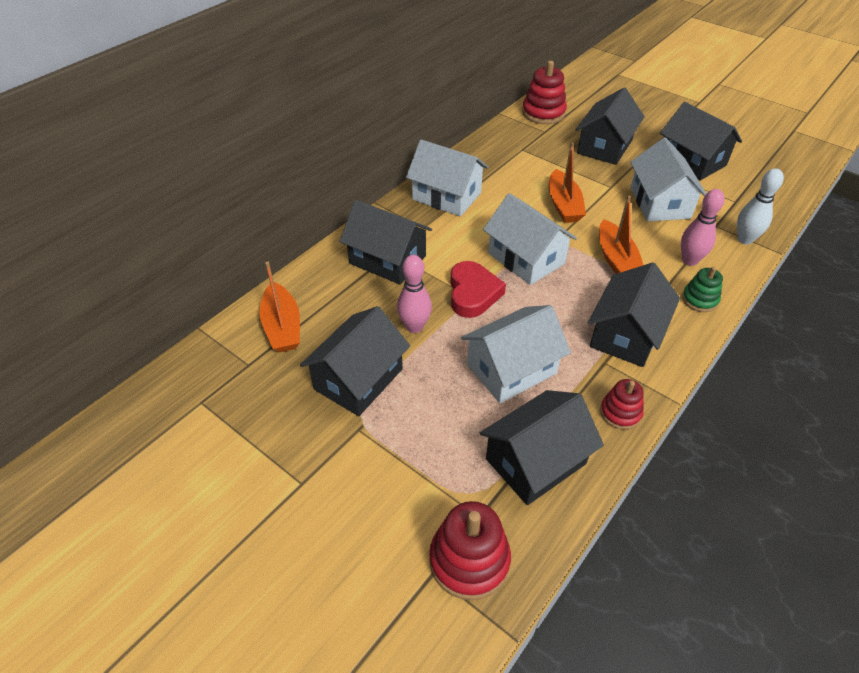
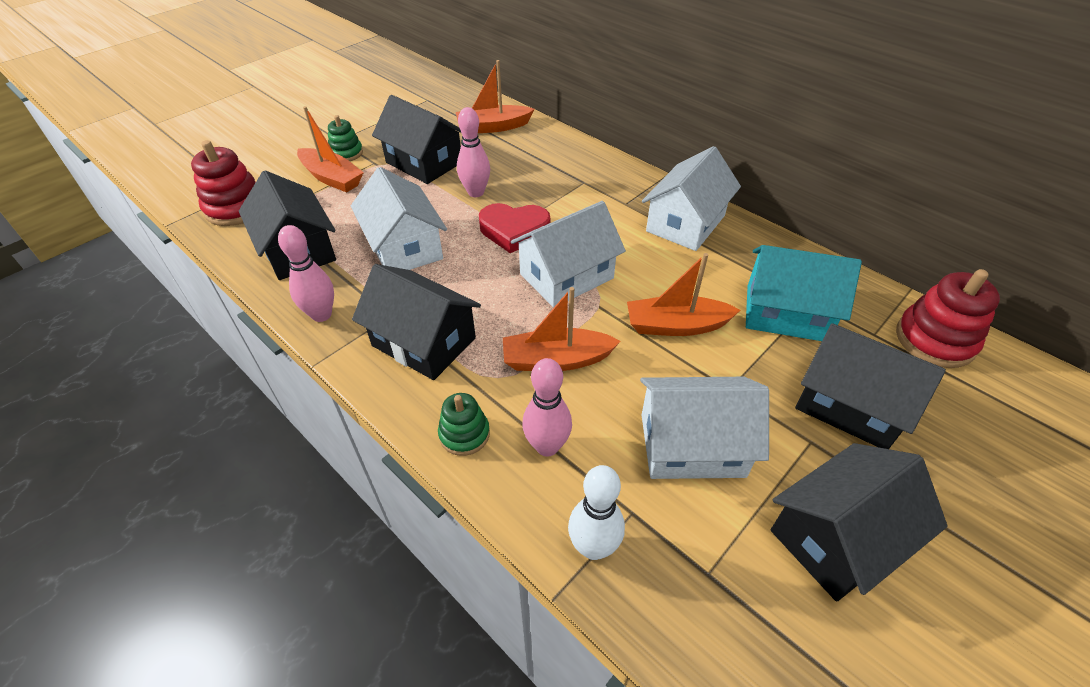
camera: 95 degrees right, 0 degrees up
(336, 465) = (346, 153): none -> green stacking toy
(387, 260) = (573, 179): black house -> none
(394, 466) = (332, 178): none -> orange boat
(536, 160) = (786, 313): none -> turquoise house
(620, 412) = (321, 315): red stacking toy -> pink bowling pin

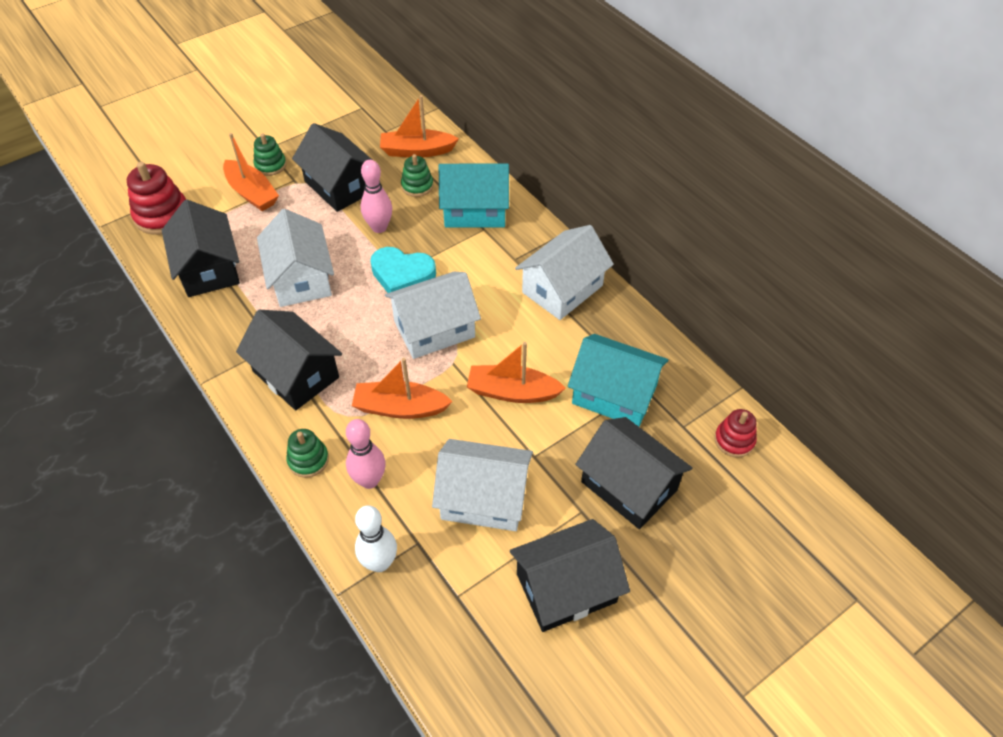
camera: 10 degrees right, 5 degrees up
(321, 315) = (218, 336): pink bowling pin -> none
(503, 154) = (417, 186): none -> green stacking toy
(514, 231) = (402, 275): red heart -> turquoise heart
(569, 168) = (475, 210): none -> turquoise house
(934, 340) = (734, 440): red stacking toy -> red stacking toy, size x0.60

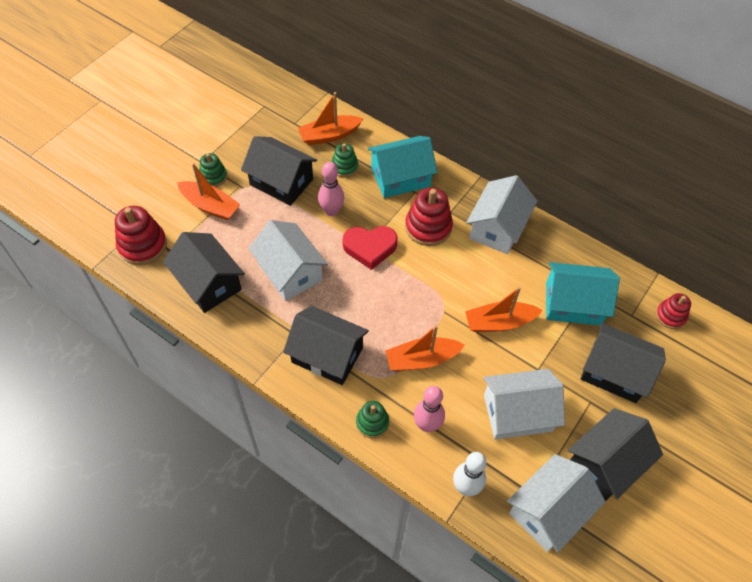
camera: 20 degrees left, 5 degrees up
(402, 275) = (370, 248): turquoise heart -> red heart
(434, 329) = (417, 287): white house -> white house (549, 511)
(480, 269) = (428, 227): none -> red stacking toy

